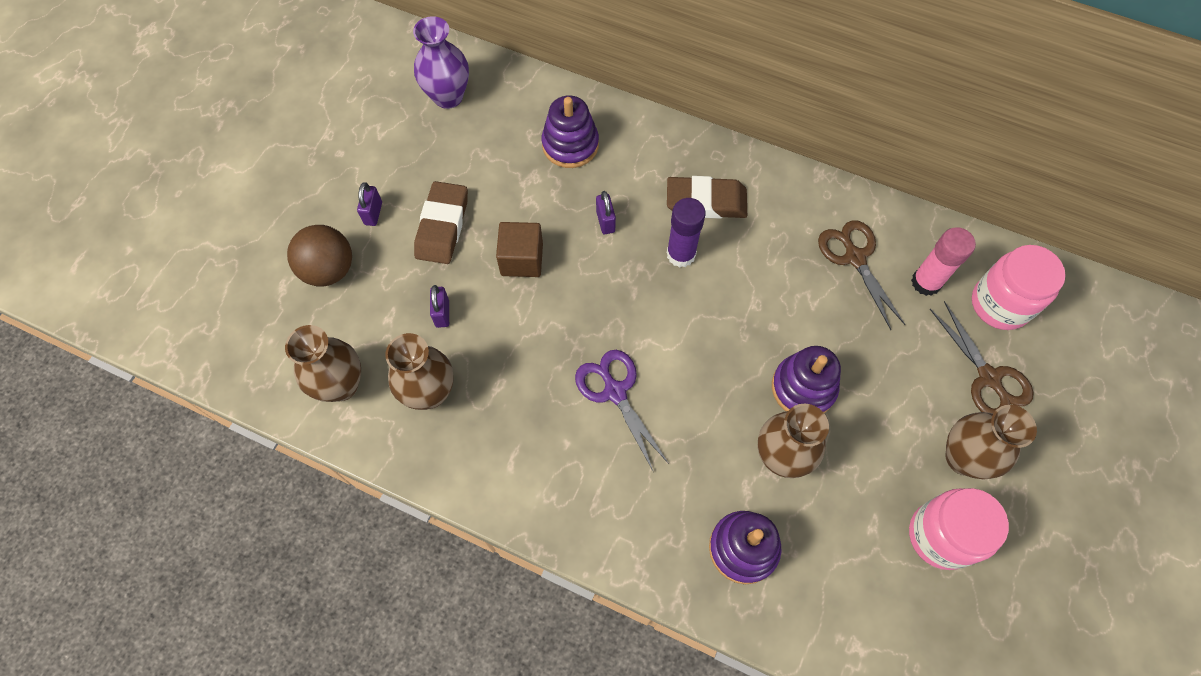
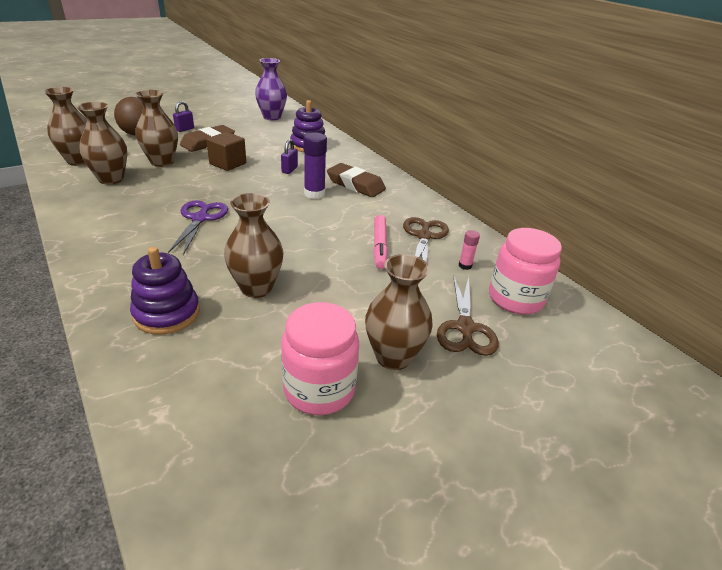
camera: 30 degrees right, 30 degrees down
(442, 313) = (162, 162): purple padlock -> brown vase
(803, 388) = (315, 268): purple stacking toy -> none
(828, 307) = (379, 246): none -> pink marker
(926, 282) = (465, 265): pink glue stick -> pink glue stick, size x0.53

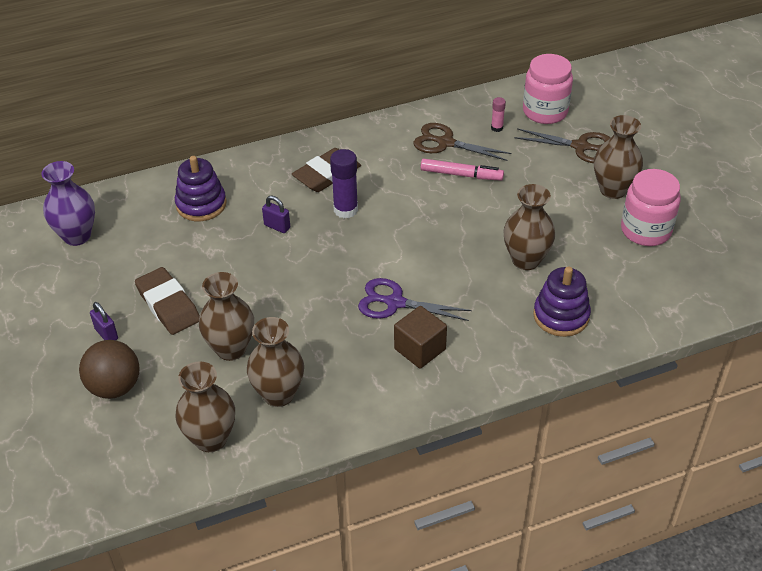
camera: 75 degrees left, 10 degrees up
(228, 163) = (247, 283): brown cube -> brown cube (420, 349)

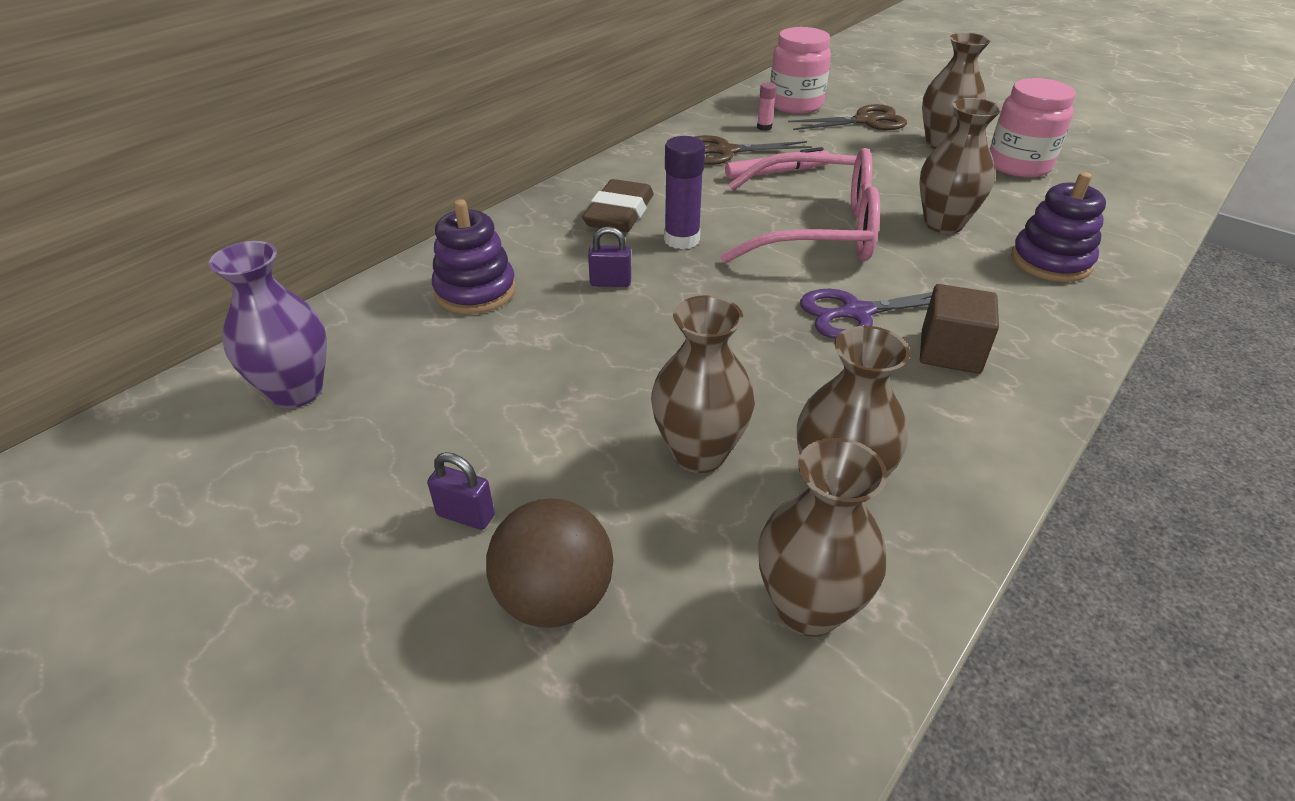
camera: 30 degrees left, 5 degrees down
(168, 305) = (539, 431): brown eraser -> none
(436, 233) = (815, 230): none -> pink glasses

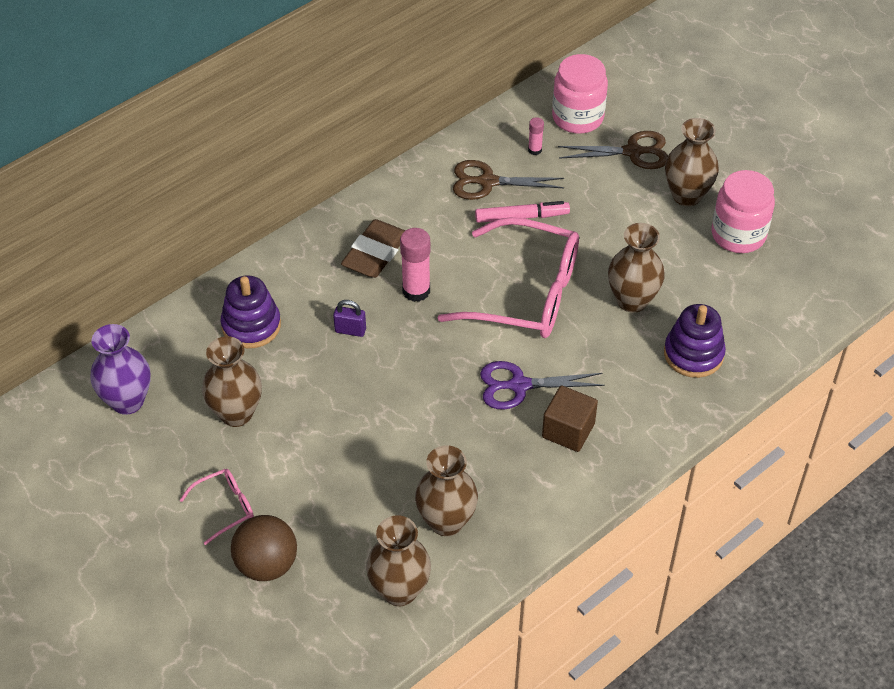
camera: 10 degrees right, 10 degrees up
(465, 515) = (225, 507): purple padlock -> pink glasses
(681, 240) = (416, 291): purple glue stick -> pink glue stick
(699, 453) = (371, 486): brown vase -> brown vase (236, 413)

